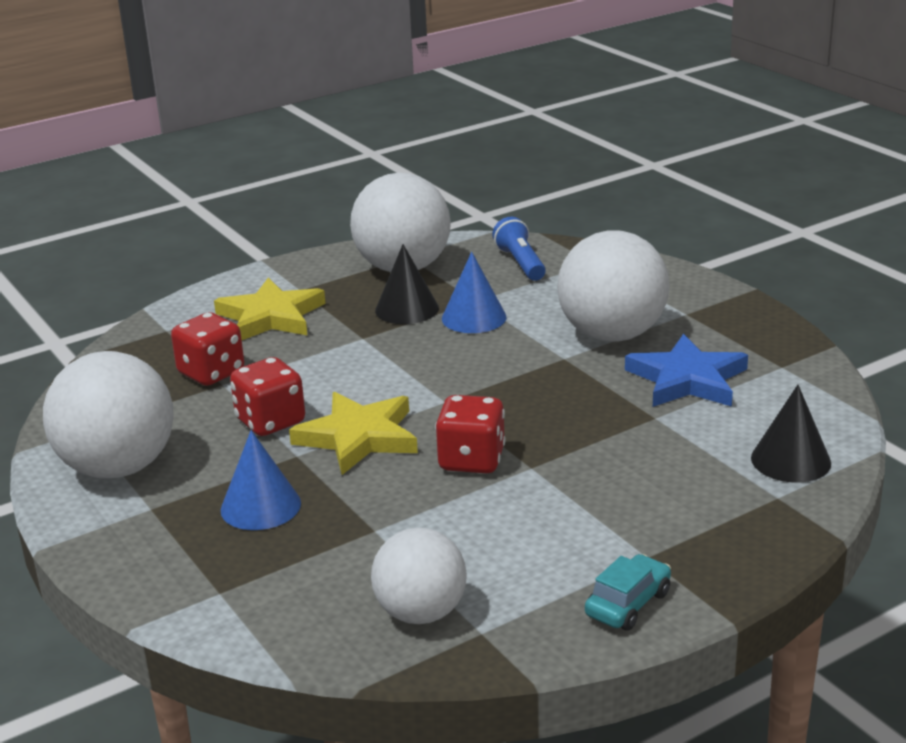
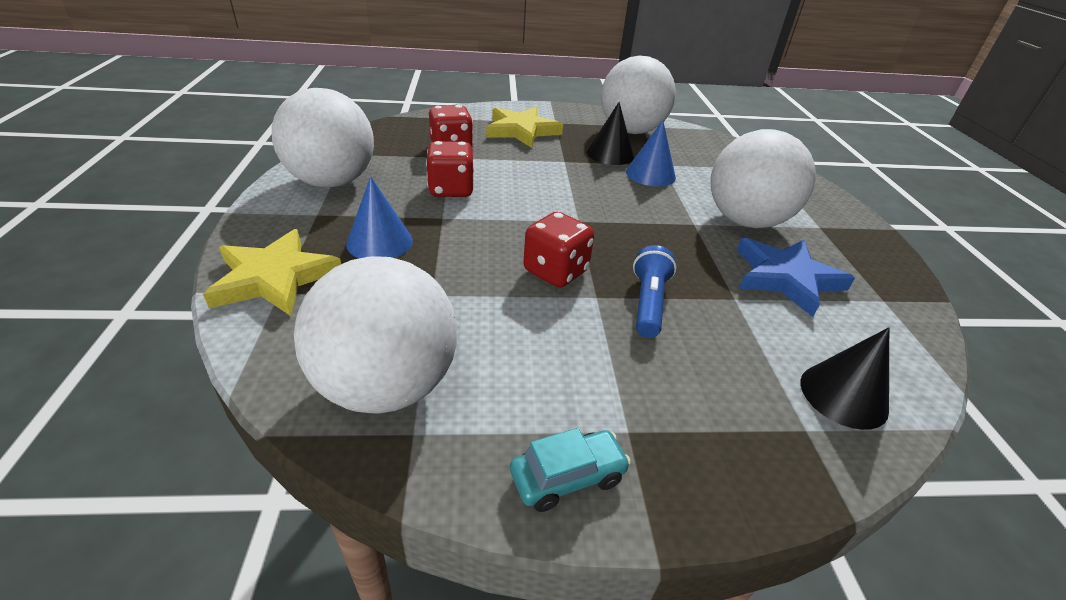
camera: 25 degrees right, 10 degrees up
(358, 437) = (494, 222): yellow star -> yellow star (274, 277)
(421, 613) = (387, 385): white ball -> white ball, size x1.56
(520, 263) = (713, 152): blue flashlight -> blue flashlight (648, 303)

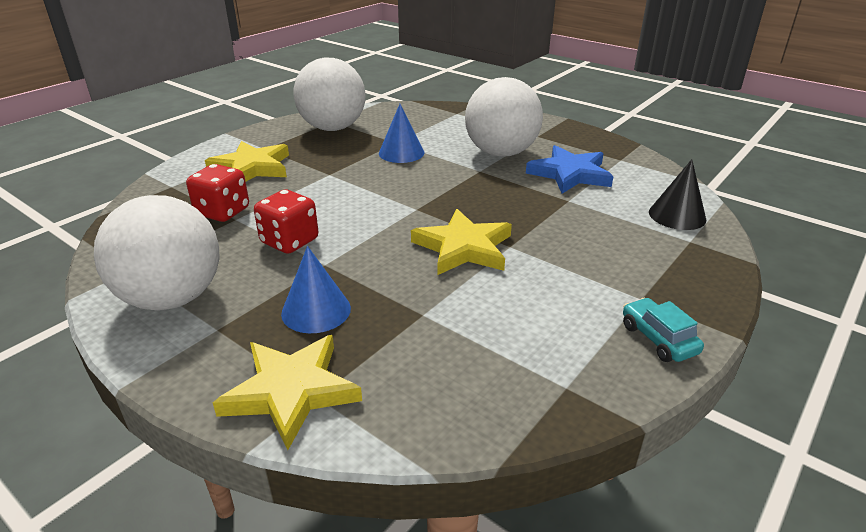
camera: 45 degrees left, 5 degrees down
(387, 385) = (506, 380): white ball -> none
(555, 271) = (463, 247): red dice -> yellow star
(567, 477) = (658, 339): turquoise car -> turquoise car turned 45 degrees counterclockwise
(610, 154) = (350, 152): black cone -> none
(648, 303) = (539, 231): blue flashlight -> none

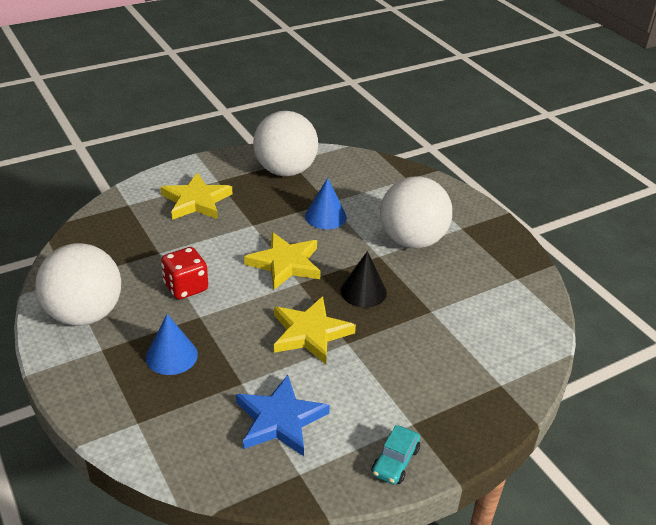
camera: 20 degrees right, 5 degrees up
(223, 212) = (153, 243): red dice -> none
(291, 391) = (123, 413): yellow star -> yellow star (285, 264)
(570, 174) = (455, 282): blue star -> blue star (280, 420)
(658, 339) = (395, 461): turquoise car -> turquoise car turned 150 degrees counterclockwise
(677, 215) = (513, 356): black cone -> black cone (363, 291)

